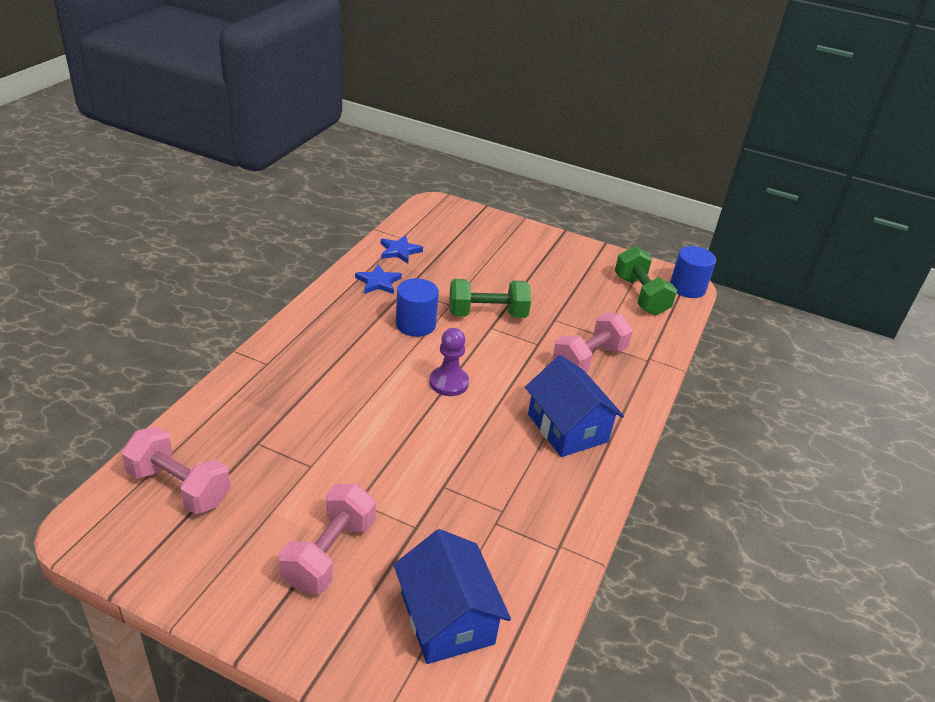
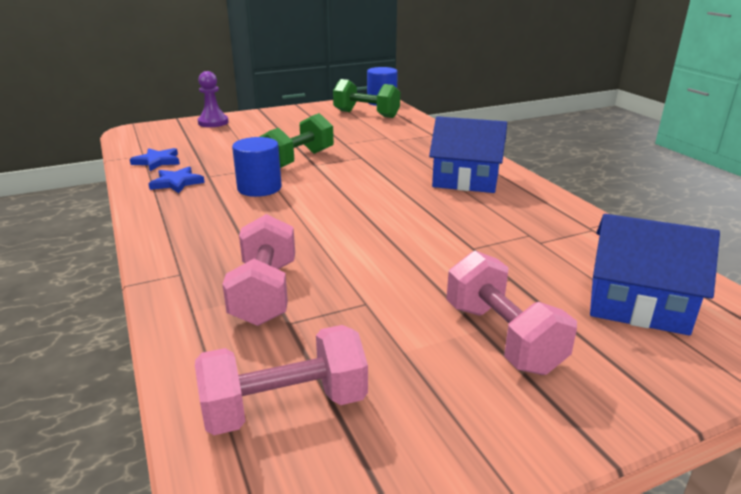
camera: 45 degrees left, 10 degrees down
(449, 383) = (352, 201): purple pawn -> purple pawn (213, 122)
(589, 360) = (405, 149): pink dumbbell -> pink dumbbell (265, 293)

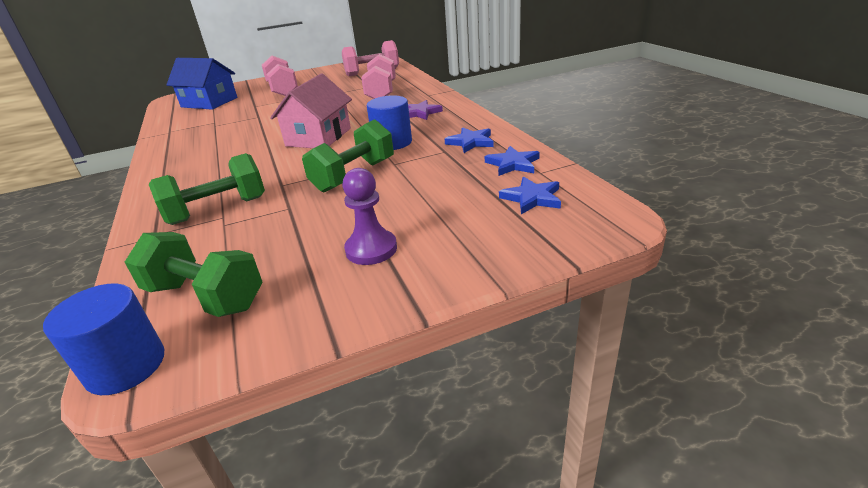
camera: 175 degrees left, 5 degrees up
(168, 141) = (532, 198): none -> blue star
(212, 230) = (420, 113): none -> purple star
(213, 122) = (493, 251): purple pawn -> purple pawn (371, 249)
(349, 201) = (318, 137): none -> pink house
(400, 144) = (217, 210): none -> green dumbbell
(465, 180) = (203, 162): blue house -> none

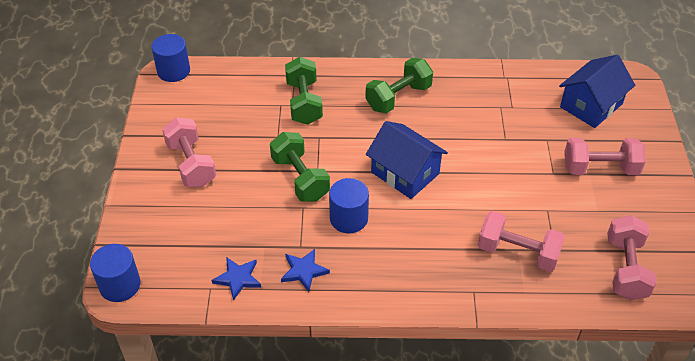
camera: 110 degrees right, 15 degrees up
(205, 296) = (205, 95): green dumbbell -> green dumbbell (398, 97)
(318, 137) = (405, 173): pink house -> blue house
(371, 249) = (191, 164): purple pawn -> pink dumbbell
(420, 113) = (414, 263): purple star -> none
(532, 198) = (179, 263): blue star -> none
(607, 220) = (120, 285): none -> blue cylinder

